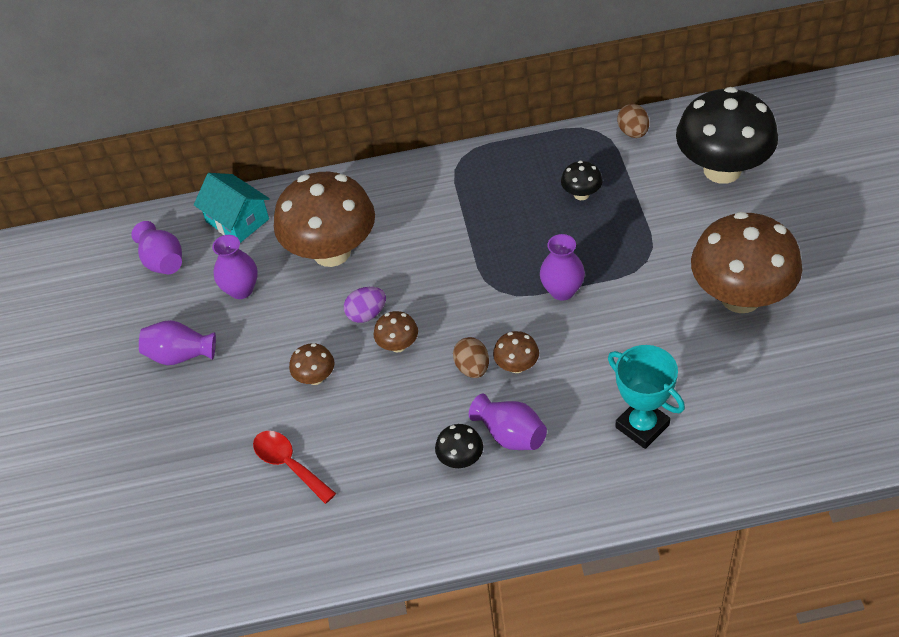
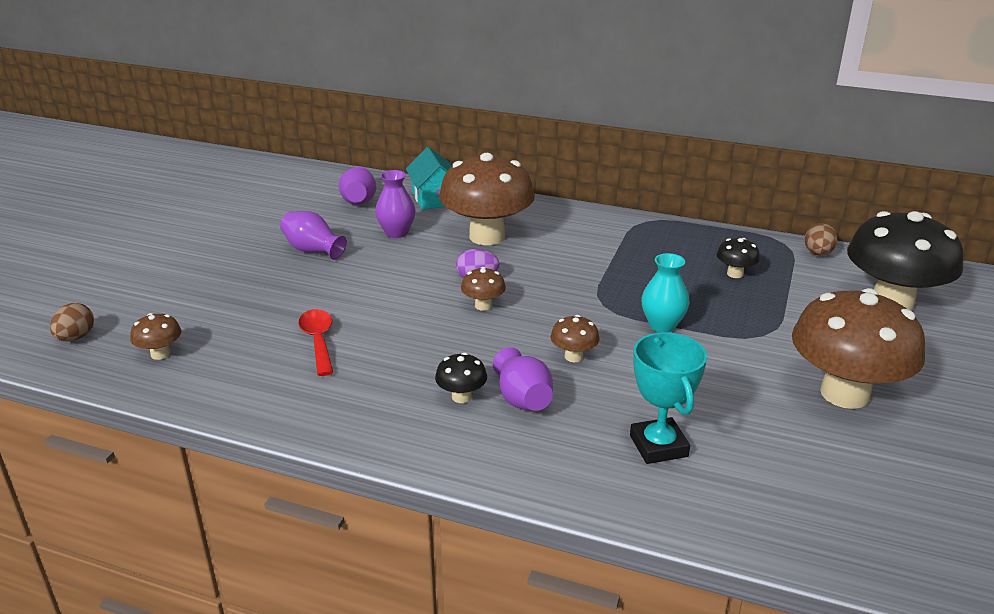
camera: 25 degrees right, 20 degrees down
(315, 377) = (396, 299): brown mushroom -> brown mushroom (160, 354)
(472, 368) = (532, 343): brown egg -> brown egg (76, 338)
(562, 291) = (662, 325): purple vase -> turquoise vase

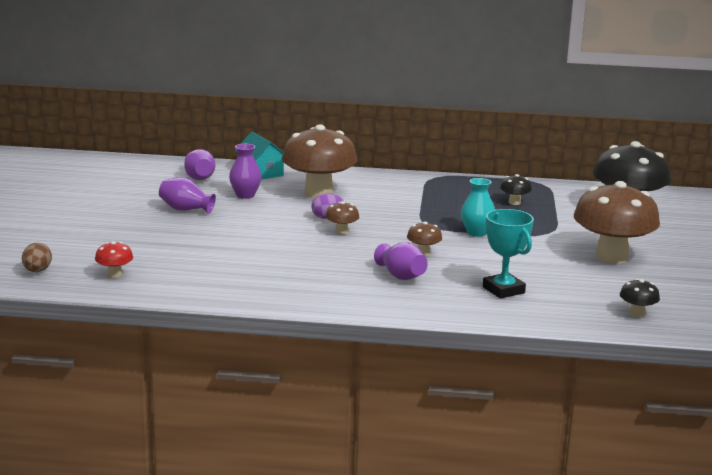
camera: 15 degrees left, 10 degrees down
(160, 354) = (115, 274): brown mushroom -> red mushroom
(318, 341) = (231, 259): red spoon -> none
(461, 397) = (357, 278): black mushroom -> black mushroom (637, 313)
(818, 253) = (568, 188): brown egg -> none

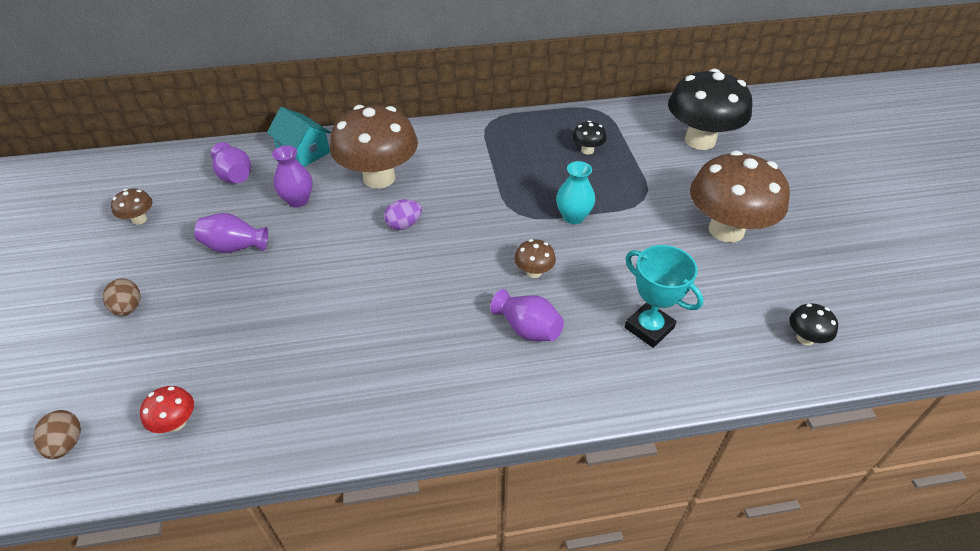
camera: 15 degrees left, 25 degrees up
(95, 225) = (128, 308): none -> brown egg
(342, 231) = (429, 250): brown mushroom -> brown mushroom (139, 219)

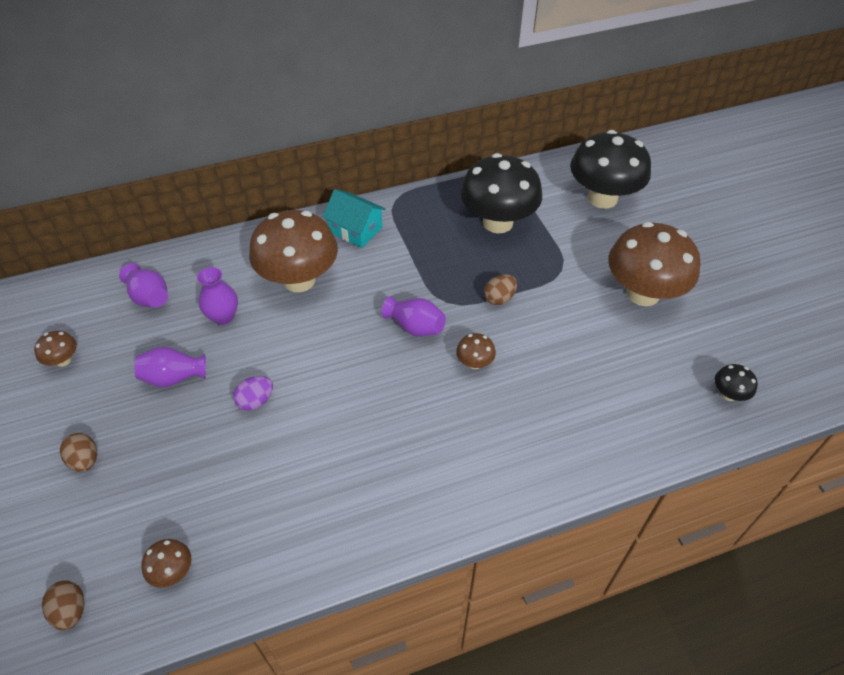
camera: 10 degrees left, 5 degrees up
(176, 423) = (173, 571): red mushroom -> brown mushroom
(303, 152) = (213, 259): turquoise house -> turquoise house (356, 230)
(404, 225) = (337, 329): purple egg -> purple egg (256, 401)
(527, 329) = (481, 423): purple vase -> purple vase (415, 327)
(573, 217) = (499, 298): turquoise vase -> brown egg
(587, 150) = (497, 222): black mushroom -> black mushroom, size x2.38
(649, 328) = (591, 405): turquoise trophy -> none

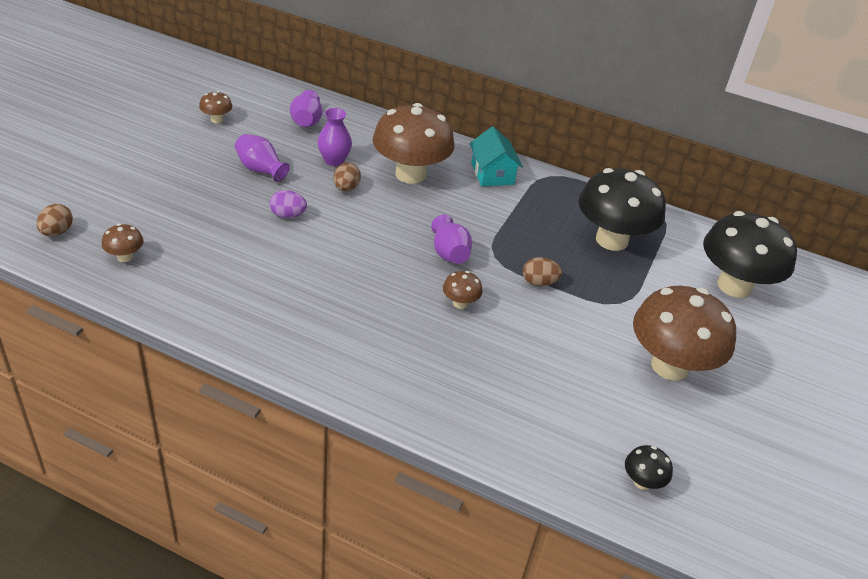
camera: 40 degrees right, 10 degrees down
(85, 460) = (159, 173): brown egg -> brown egg (346, 188)

